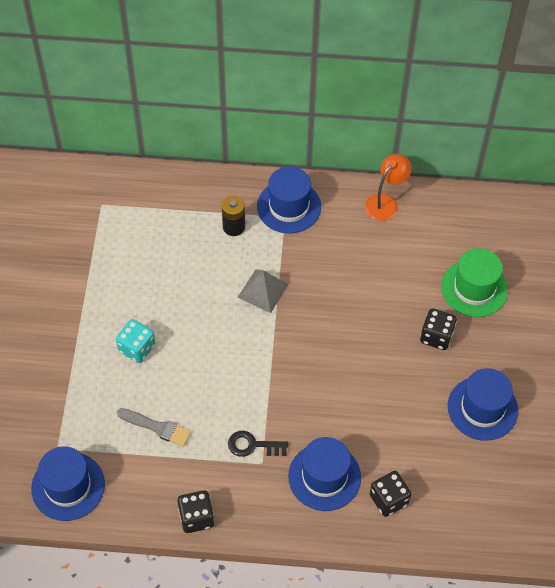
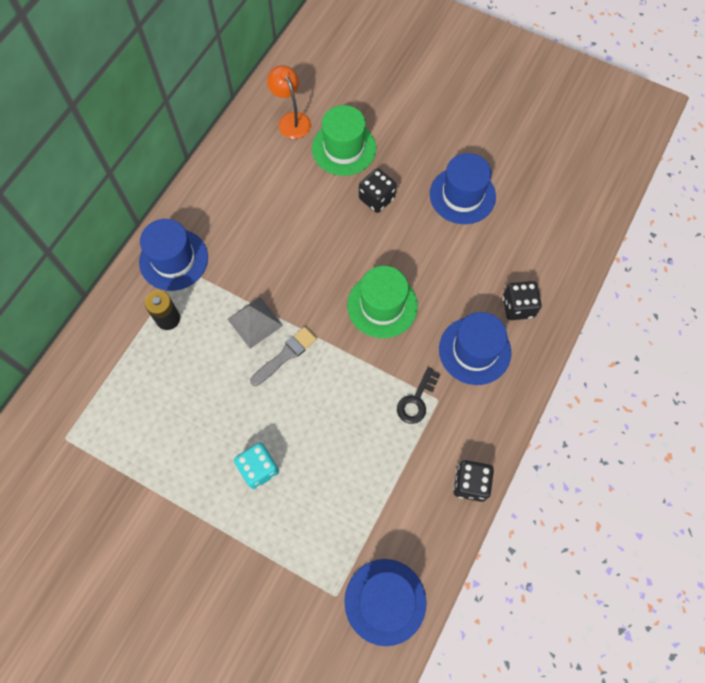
camera: 65 degrees left, 10 degrees up
(157, 427) = (358, 483): grey brush -> grey brush (286, 355)
(330, 383) = (382, 305): none -> green hat
(385, 202) = (217, 177): orange lamp -> orange lamp (291, 120)

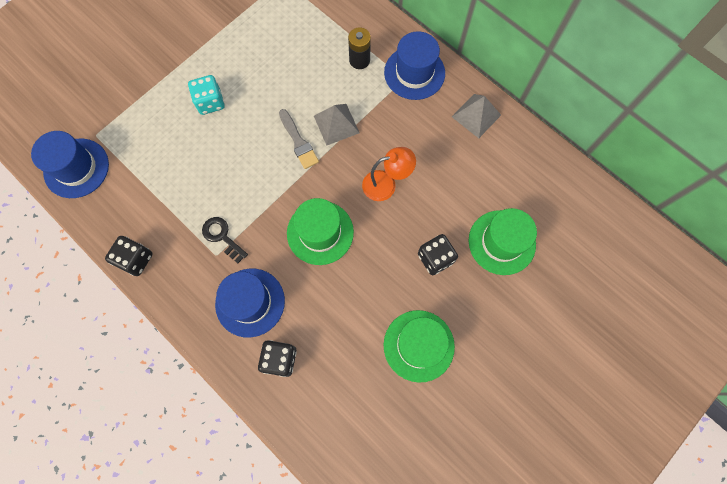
camera: 105 degrees right, 5 degrees up
(214, 192) = (476, 116): none -> grey pyramid
(291, 120) = (546, 200): orange lamp -> orange lamp (386, 184)
(462, 195) = (418, 345): blue hat -> green hat

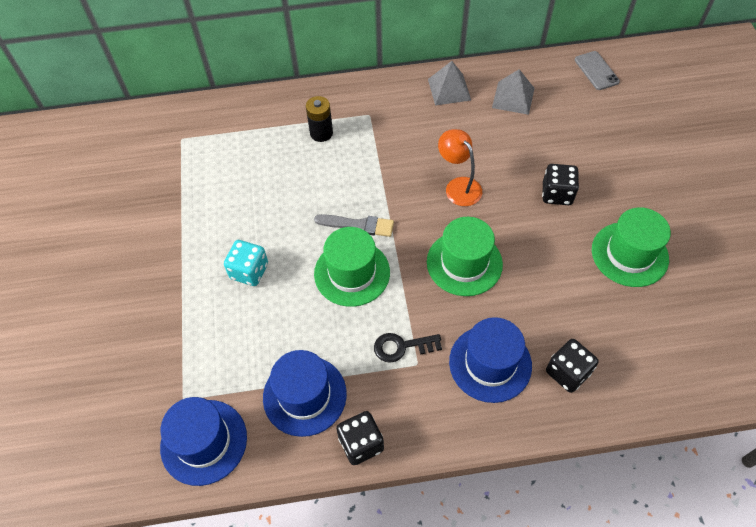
camera: 50 degrees left, 15 degrees down
(336, 124) = (367, 187): grey pyramid -> grey pyramid (513, 98)
(386, 184) = (458, 186): orange lamp -> orange lamp turned 60 degrees counterclockwise
(414, 73) = (371, 104): blue hat -> blue hat (304, 395)
(502, 242) = (577, 141): green hat -> green hat (352, 273)
(595, 212) = (596, 71): none -> grey phone

